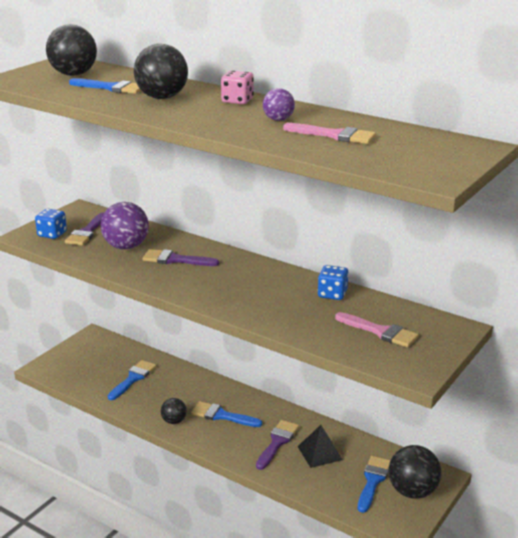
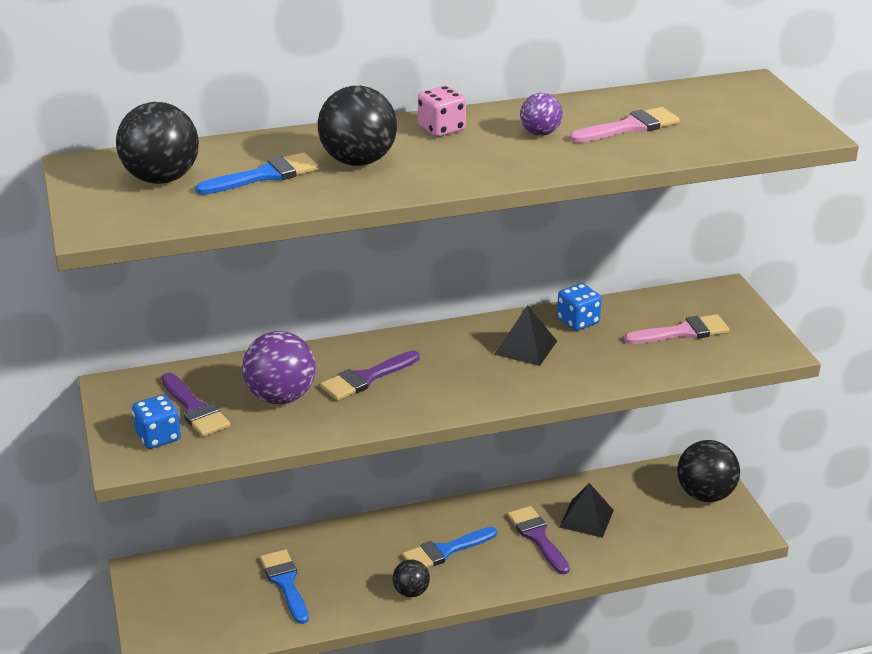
camera: 50 degrees left, 5 degrees up
(277, 289) = (525, 347): none -> black pyramid
(373, 481) = (665, 509): blue brush -> none

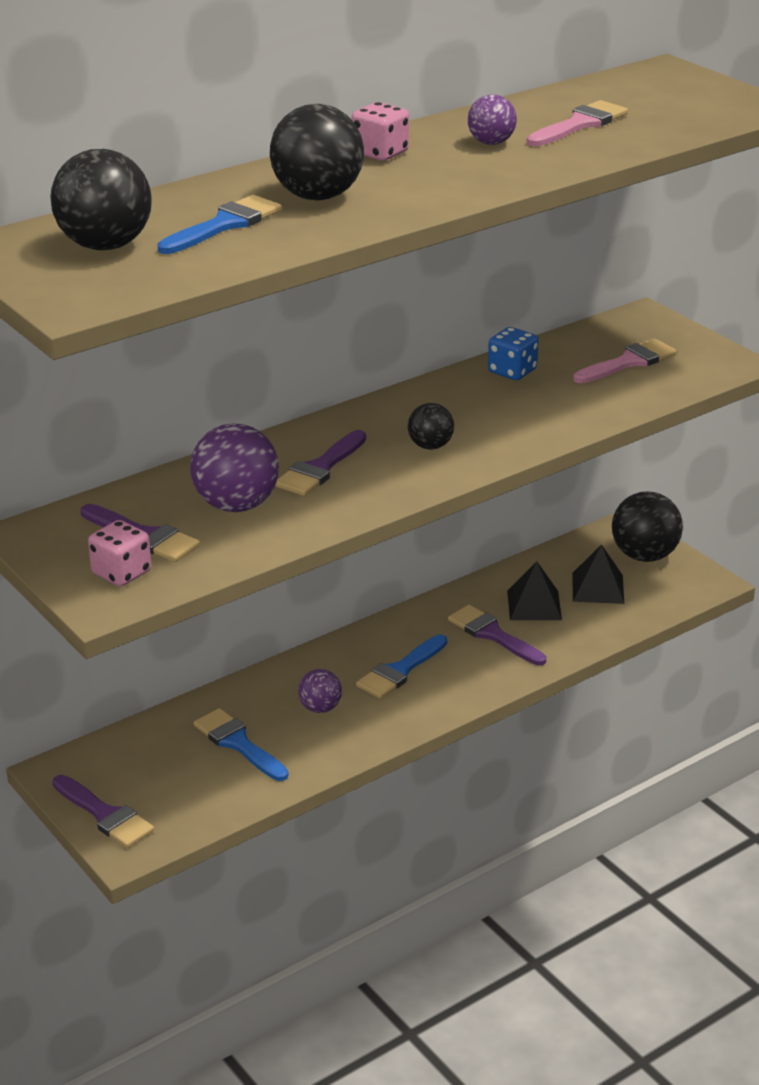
camera: 20 degrees left, 0 degrees up
(155, 618) = (105, 815): none -> purple brush
(158, 437) = (121, 573): blue dice -> pink dice
(364, 568) = (320, 708): none -> purple ball
(411, 592) = (387, 720): black ball -> black ball (430, 446)
(525, 347) = (474, 406): black pyramid -> black pyramid (598, 588)

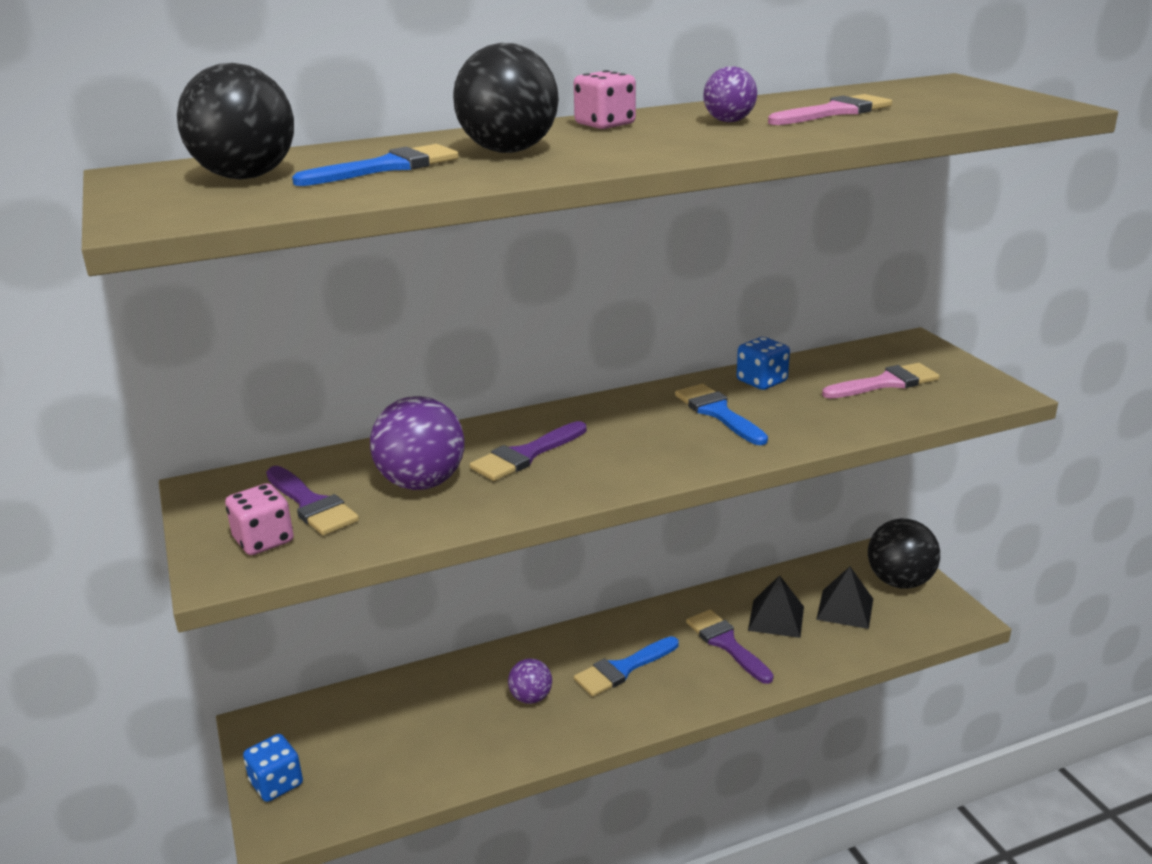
camera: 15 degrees right, 5 degrees down
(105, 815) = (276, 783): purple brush -> blue dice
(238, 743) = (437, 724): blue brush -> blue brush (718, 413)
(430, 446) = (648, 444): black ball -> none

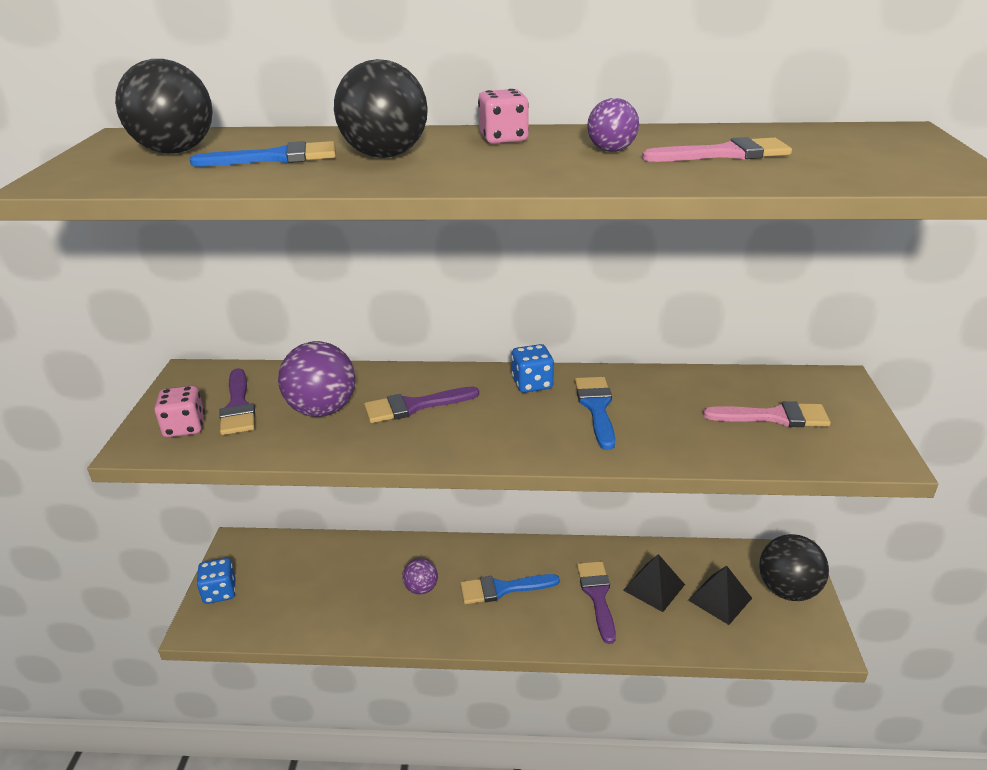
camera: 25 degrees right, 5 degrees up
(761, 381) = (661, 386): blue dice -> blue dice (532, 384)

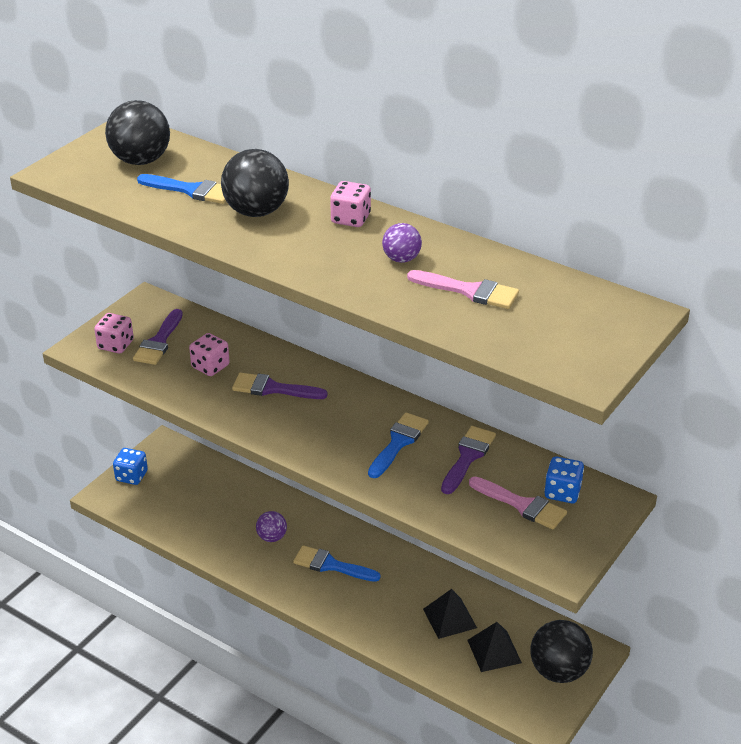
camera: 30 degrees right, 5 degrees up
(322, 410) = (210, 366): purple ball -> pink dice
(532, 384) = (373, 404): blue dice -> blue dice (562, 492)
(597, 595) = (399, 603): purple brush -> purple brush (468, 457)

